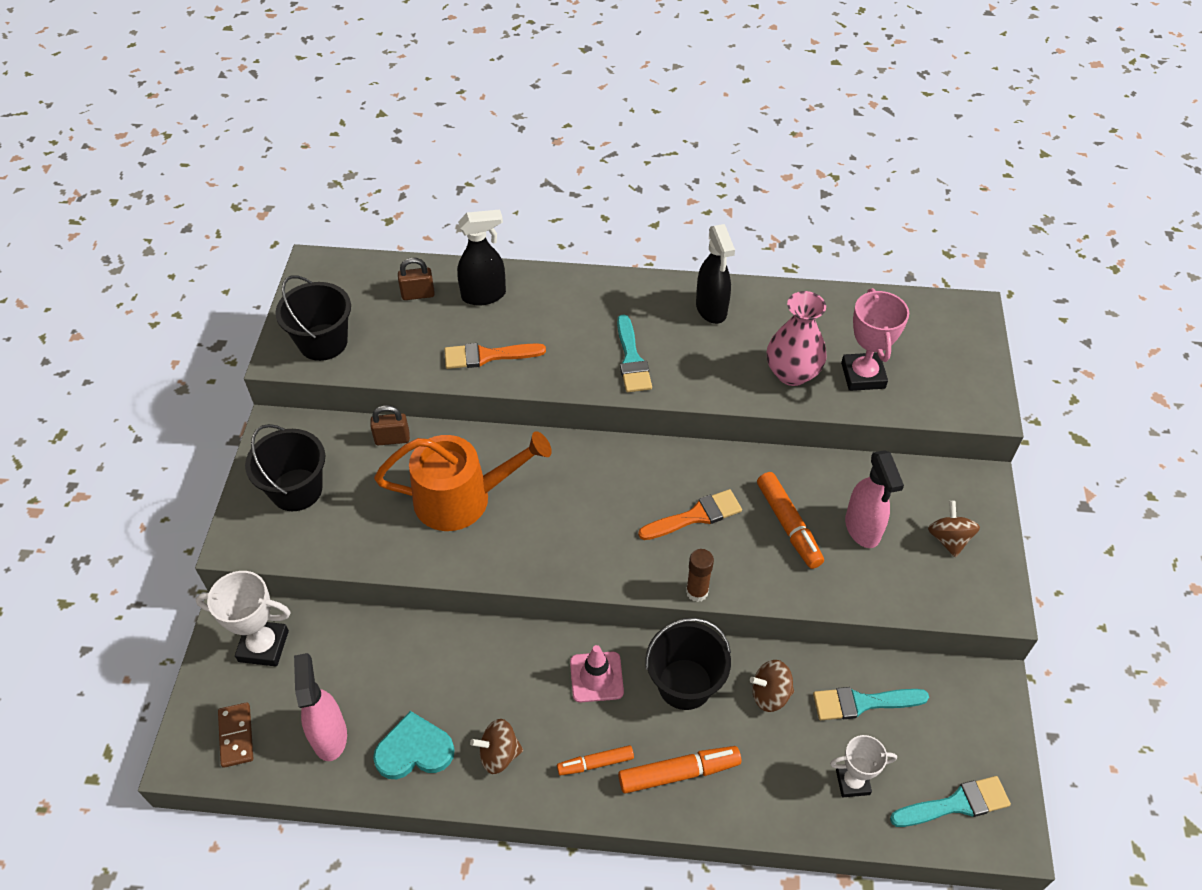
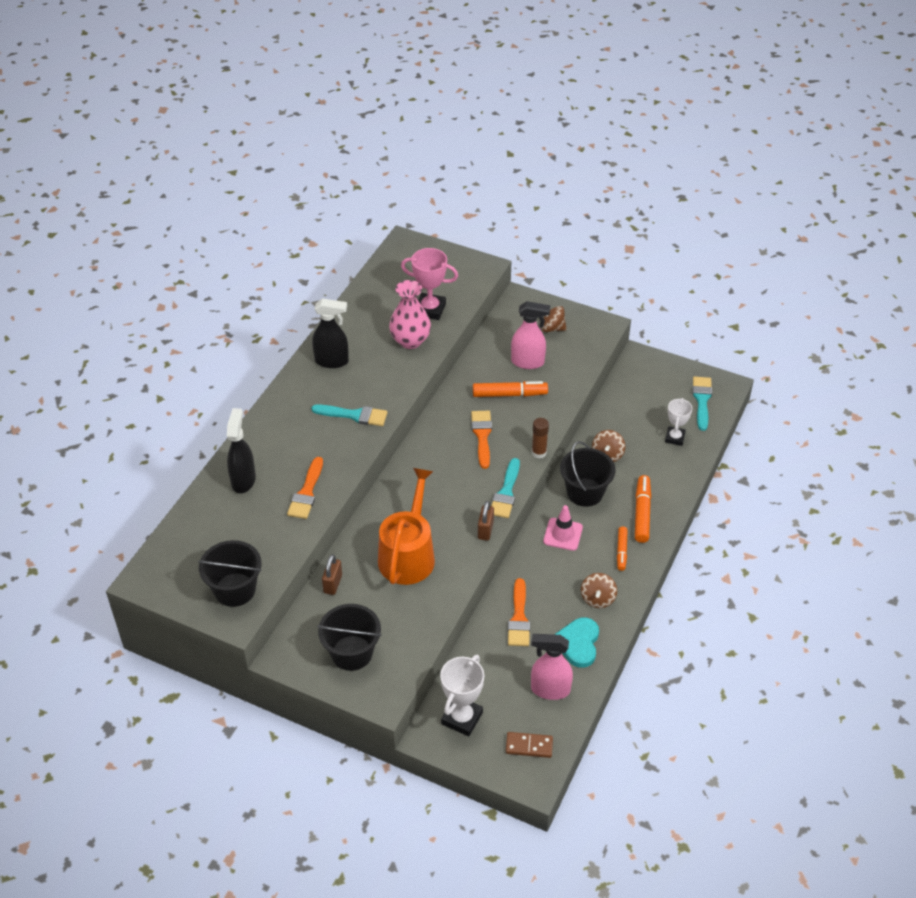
camera: 70 degrees left, 5 degrees down
(418, 294) = (218, 520): brown padlock -> brown padlock (485, 530)
(435, 664) = (519, 618): none -> orange brush
(862, 703) = (628, 416): turquoise brush -> turquoise brush (506, 492)

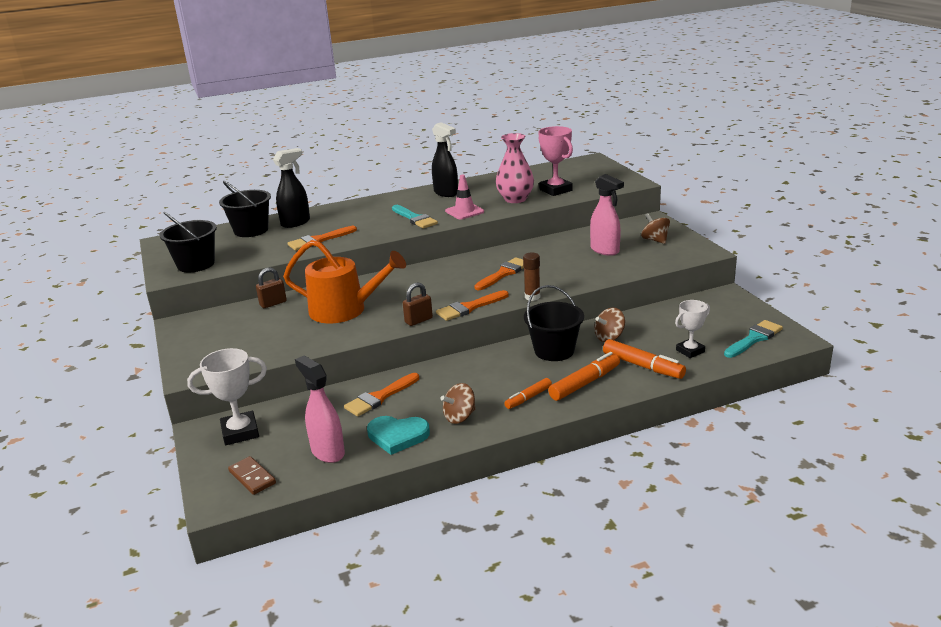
camera: 45 degrees right, 20 degrees down
(352, 653) = (218, 341): black bucket -> black bucket (251, 230)
(408, 554) = (344, 310): orange watering can -> orange watering can turned 45 degrees clockwise
(506, 492) = (469, 307): turquoise brush -> orange brush
(509, 394) = (562, 261): orange marker -> orange marker (643, 366)
(563, 534) = (495, 366): pink traffic cone -> pink traffic cone (464, 211)
(578, 643) = (397, 436): turquoise heart -> turquoise heart turned 135 degrees counterclockwise

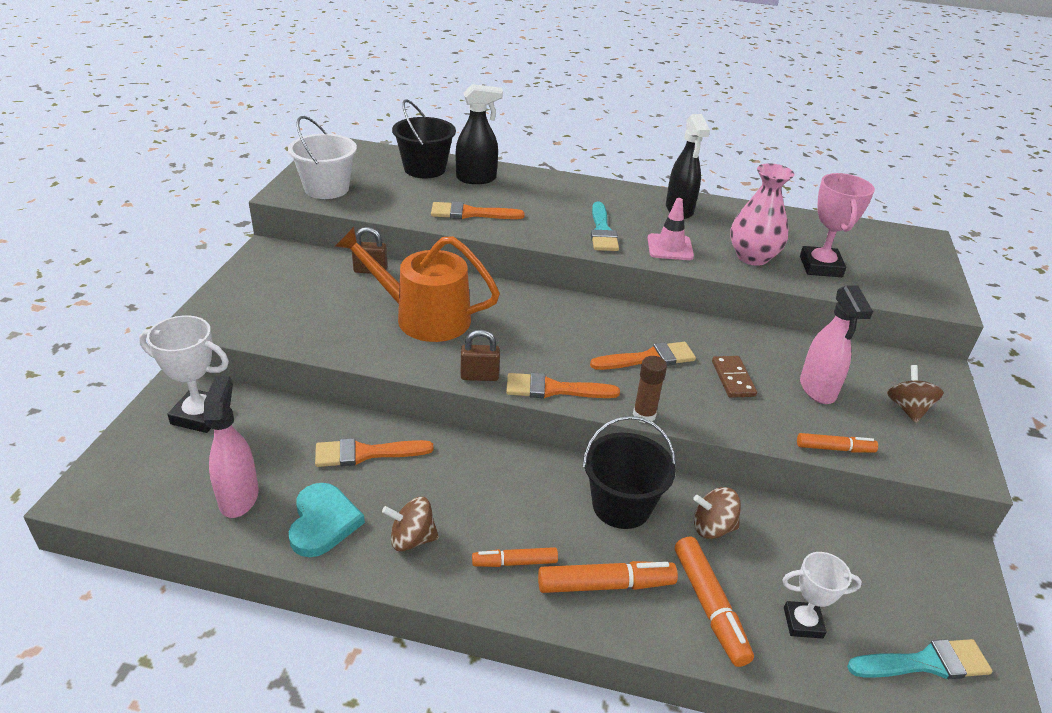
camera: 30 degrees right, 10 degrees up
(196, 264) = (326, 188): black bucket -> white bucket
(252, 477) = (143, 483): brown domino -> brown domino (733, 379)
(344, 310) = (424, 317): orange watering can -> orange watering can turned 150 degrees clockwise
(397, 436) = (323, 522): turquoise heart -> turquoise heart turned 135 degrees counterclockwise
(640, 269) = (834, 448): none -> orange marker

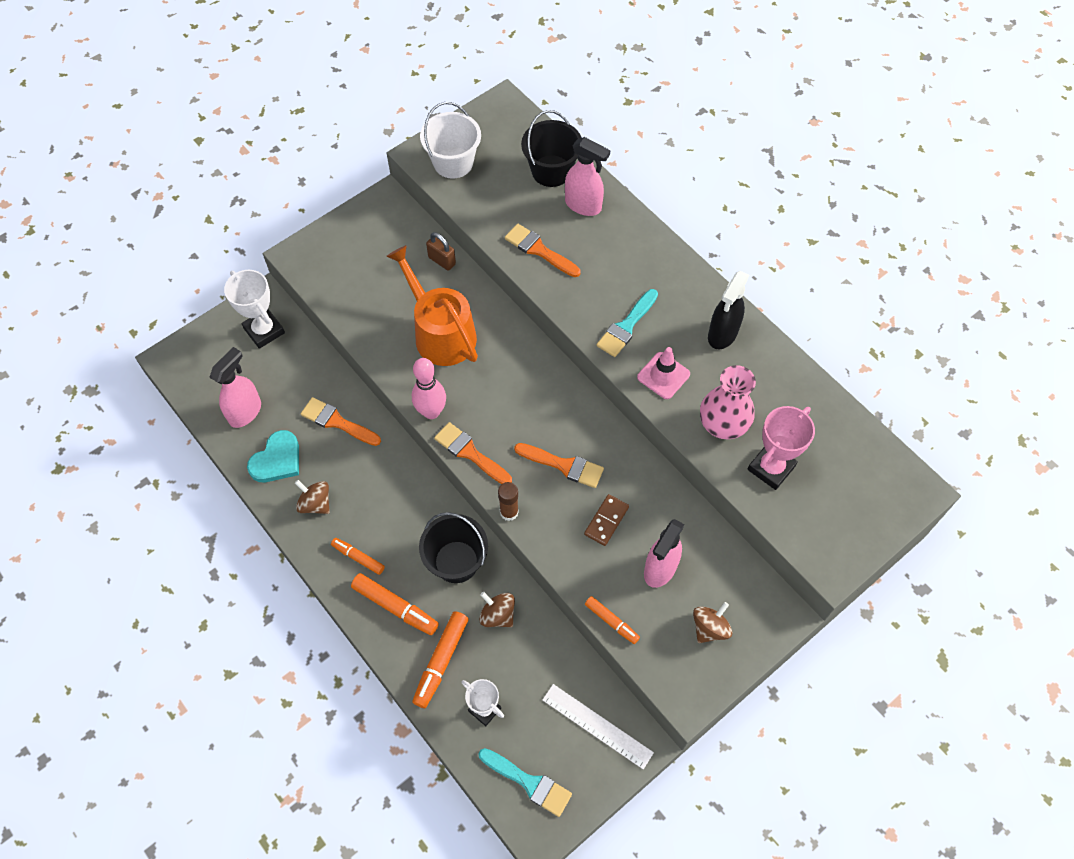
camera: 40 degrees right, 25 degrees up
(476, 179) = (583, 205): black spray bottle -> pink spray bottle
(479, 376) = (431, 412): brown padlock -> pink bowling pin
(910, 564) = (597, 726): none -> white ruler

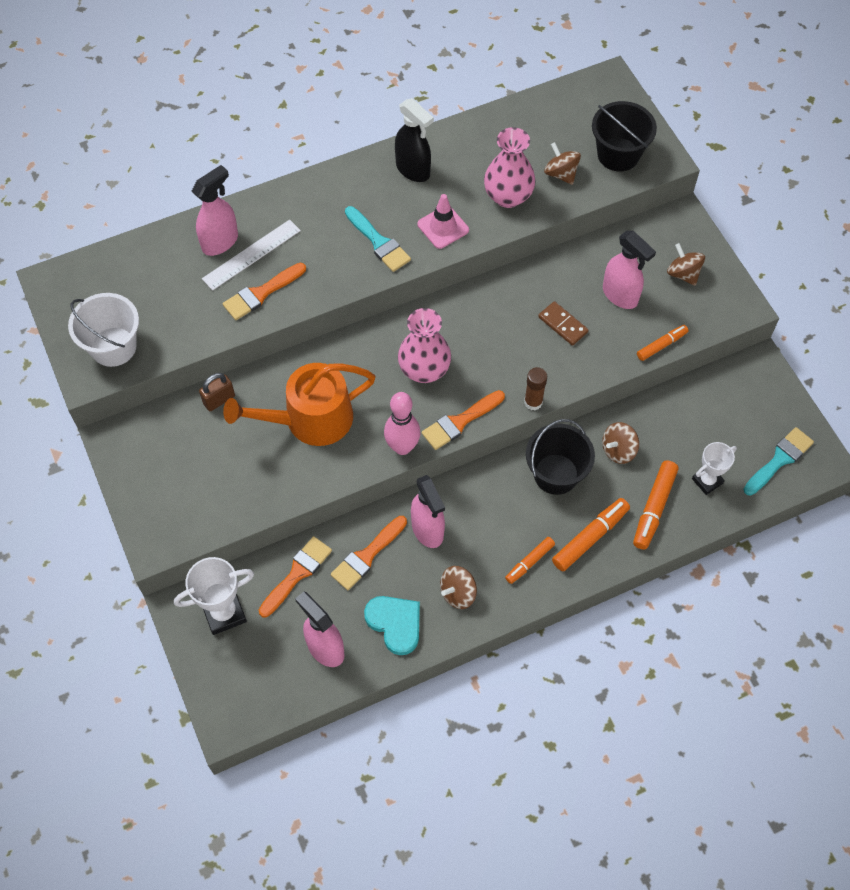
camera: 75 degrees left, 0 degrees up
(372, 464) = (427, 530): none -> pink spray bottle
(441, 661) = (654, 508): orange marker -> orange marker turned 75 degrees clockwise
(518, 410) = (424, 370): none -> pink vase
(551, 171) = (164, 259): black bucket -> black bucket (618, 154)
(563, 465) = (496, 345): orange brush -> orange brush (297, 574)
(597, 726) = (739, 394): white ruler -> white ruler (251, 255)
(771, 468) = (561, 174): pink trophy -> brown spinning top

